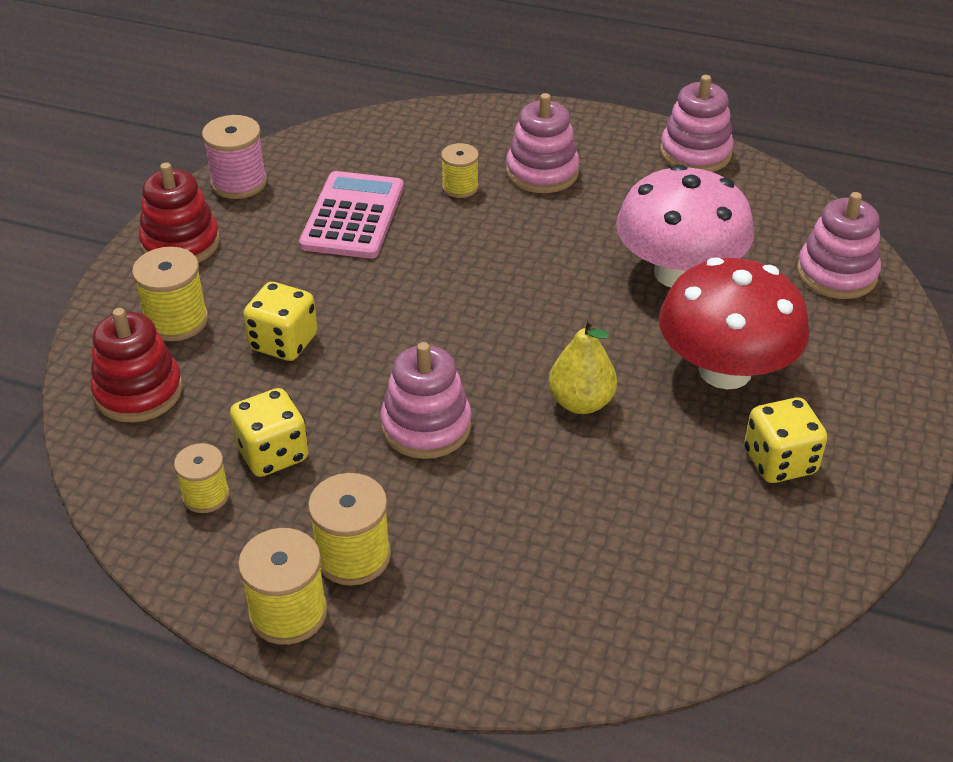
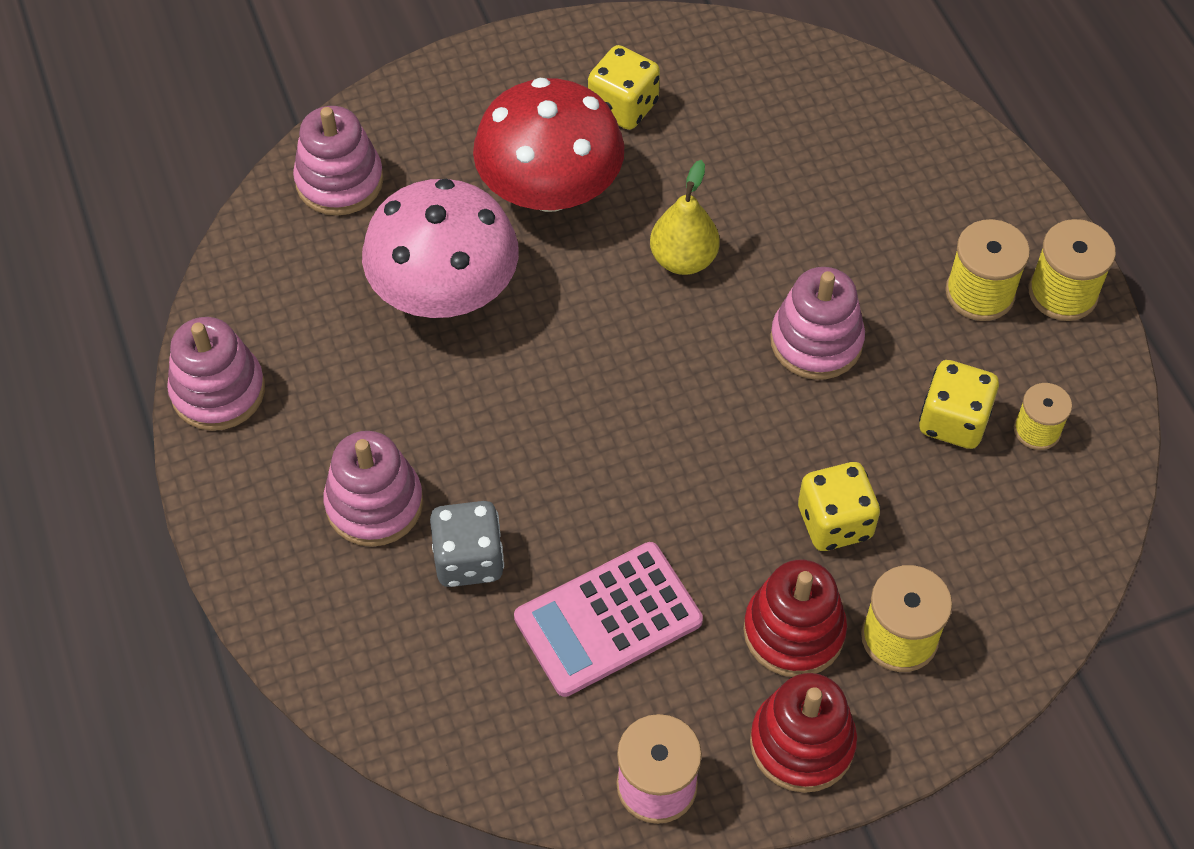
camera: 130 degrees left, 15 degrees up
(138, 392) = (1003, 581): red stacking toy -> red stacking toy (793, 631)
(460, 187) = (469, 559): yellow spool -> grey dice

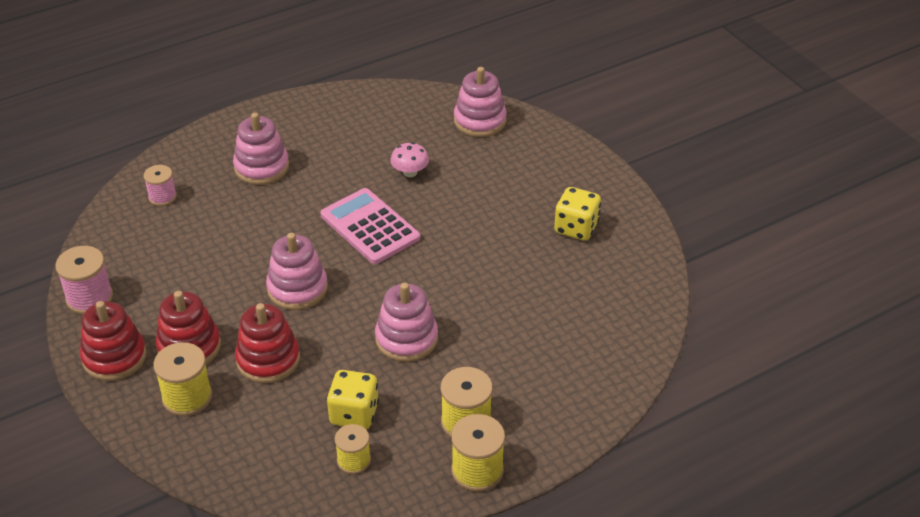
camera: 80 degrees right, 15 degrees down
(218, 391) = (326, 102): pink stacking toy -> pink stacking toy (297, 288)
(415, 666) = (162, 197): none -> pink spool
(445, 291) = (410, 172): pink mushroom -> pink mushroom, size x0.42
(469, 559) = (229, 207): grey dice -> none
(550, 190) = (497, 204): red mushroom -> none
(608, 620) = (193, 266): pink calculator -> pink calculator (369, 227)
(683, 259) = (458, 269): yellow pear -> none
(834, 522) = (268, 359): yellow dice -> red stacking toy

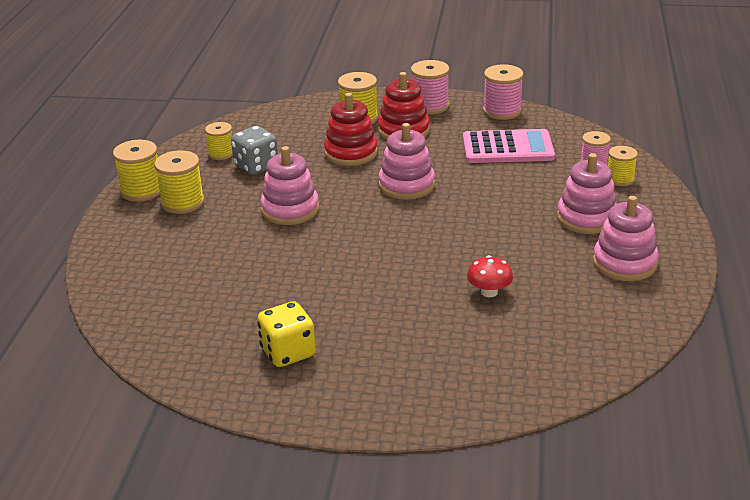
camera: 130 degrees right, 10 degrees down
(114, 357) = (430, 106): red stacking toy -> pink spool
(179, 173) = (620, 179): none -> yellow spool
(354, 414) = (256, 166): yellow dice -> grey dice
(369, 227) = (437, 241): pink calculator -> pink calculator (507, 148)
(410, 172) = (489, 292): pink mushroom -> red mushroom
(480, 121) = (528, 375): pink stacking toy -> pink stacking toy (624, 263)

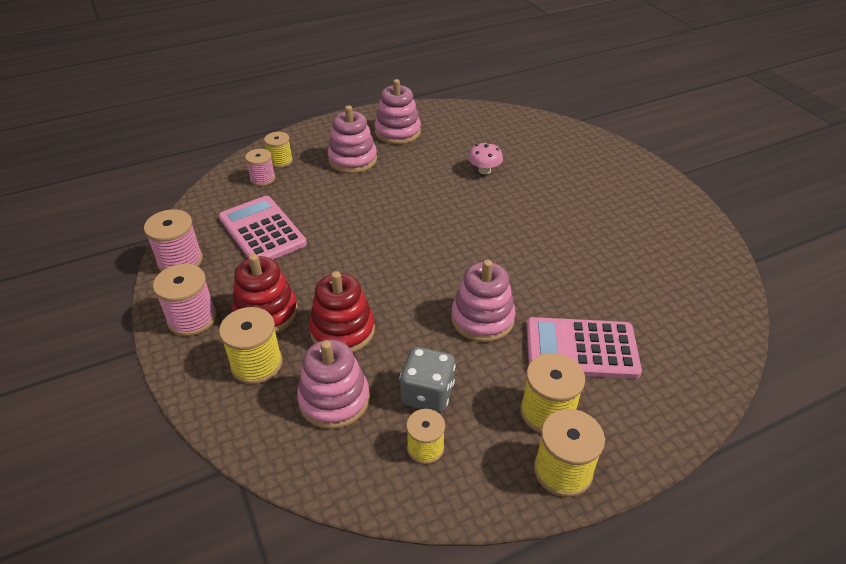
camera: 125 degrees left, 10 degrees up
(207, 239) = (581, 349): none -> pink calculator
(288, 352) = (642, 225): yellow dice -> none
(406, 185) = (377, 264): pink stacking toy -> pink stacking toy (334, 400)
(489, 292) = (484, 170): red mushroom -> pink mushroom

